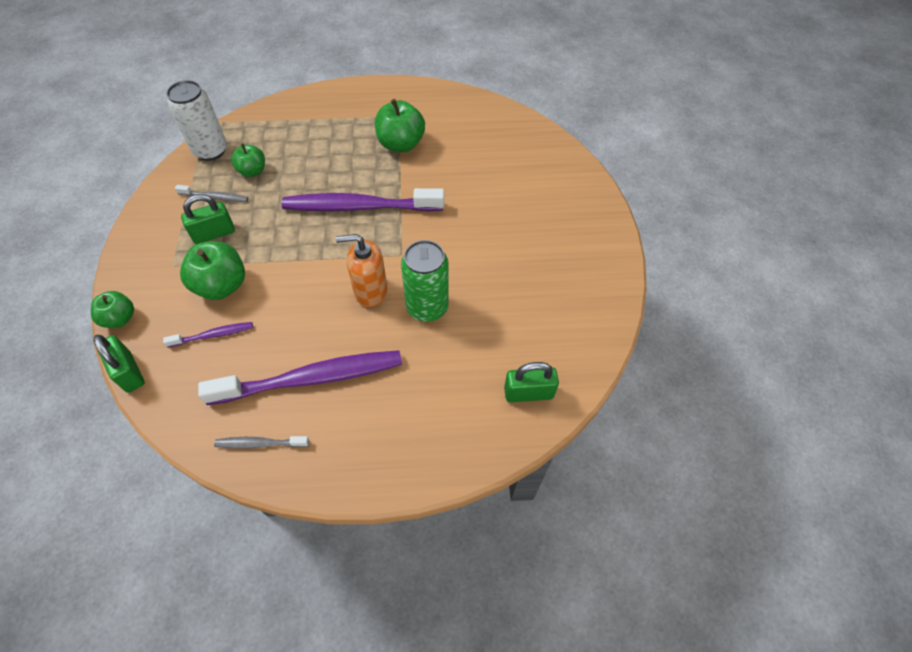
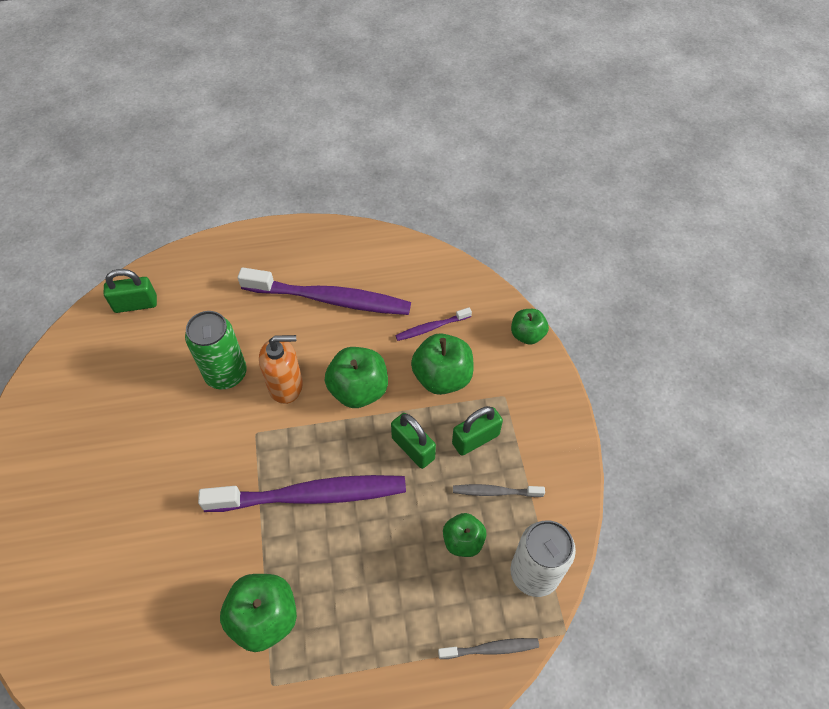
camera: 175 degrees right, 0 degrees up
(129, 372) = (493, 290): green padlock -> green padlock (413, 448)
(260, 444) = (361, 249): grey toothbrush -> grey toothbrush (491, 649)
(303, 281) = (358, 390): none -> green apple
(311, 378) = (330, 299): purple toothbrush -> purple toothbrush turned 150 degrees counterclockwise

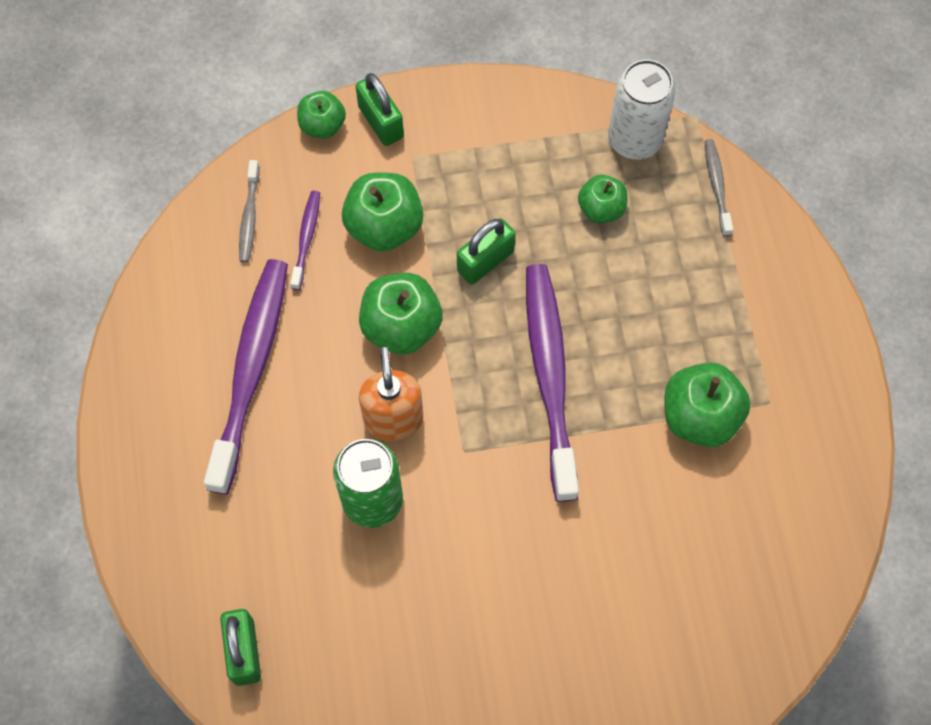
camera: 90 degrees left, 10 degrees up
(431, 327) = (306, 238): purple toothbrush -> purple toothbrush turned 150 degrees counterclockwise
(475, 439) = (472, 191): green padlock -> green padlock (381, 122)
(495, 492) = (541, 173): grey toothbrush -> grey toothbrush (249, 216)

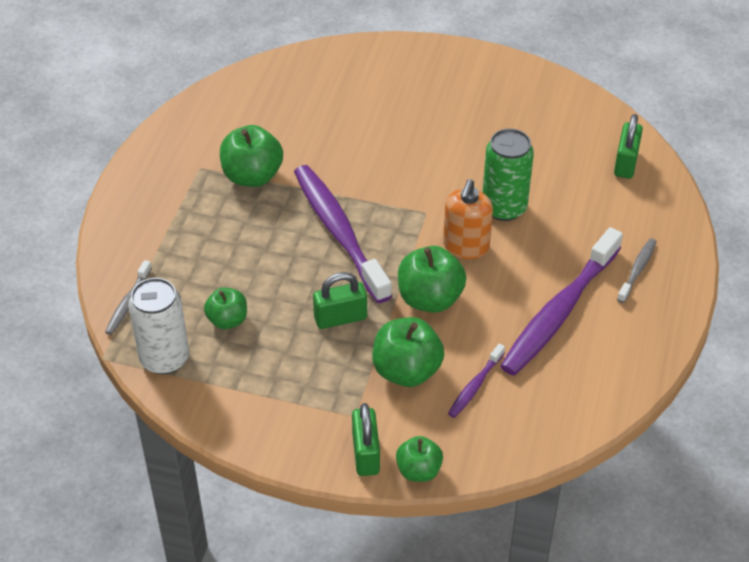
camera: 155 degrees left, 20 degrees down
(249, 216) = (516, 420): grey toothbrush -> grey toothbrush (637, 270)
(549, 376) = (339, 232): purple toothbrush -> purple toothbrush turned 135 degrees clockwise

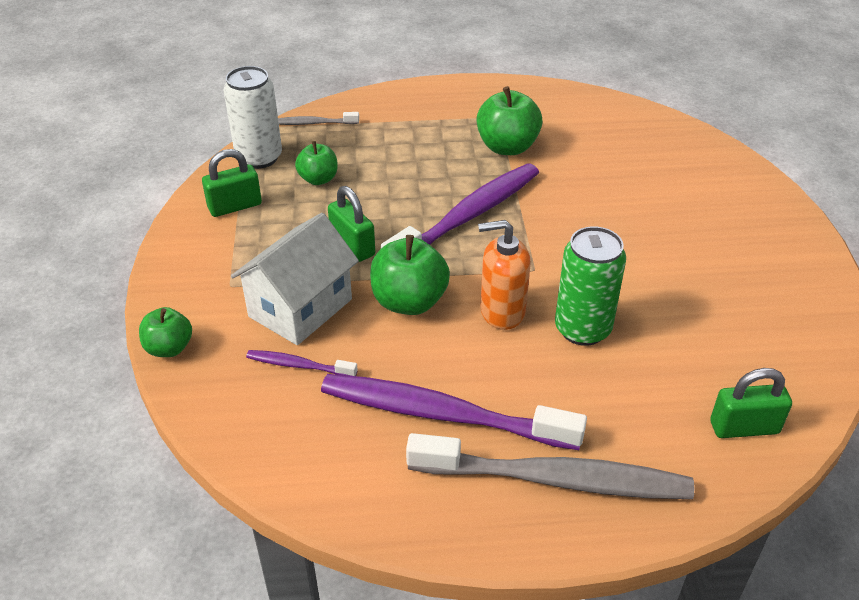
camera: 70 degrees right, 5 degrees down
(365, 454) = (182, 305): green padlock -> green padlock (235, 206)
(406, 371) = (300, 308): green apple -> white house
(637, 270) = (555, 479): grey toothbrush -> grey toothbrush, size x2.21

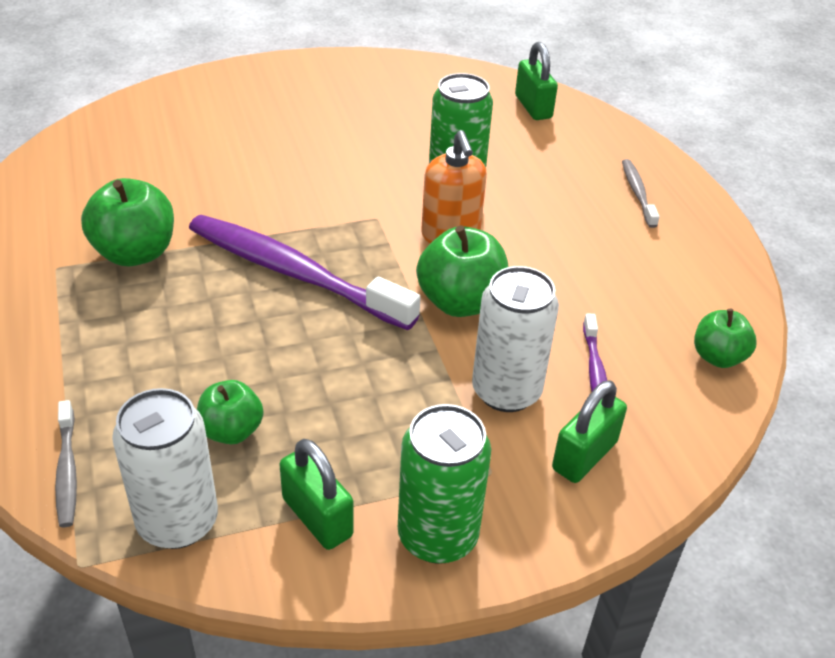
camera: 105 degrees left, 0 degrees up
(169, 348) = (627, 502): green apple -> green apple (718, 357)
(194, 252) = (437, 536): none -> green can
(300, 308) = (506, 391): white house -> white can
(352, 246) = (376, 366): green padlock -> green padlock (584, 456)
(442, 414) = (605, 260): purple toothbrush -> none
(555, 479) = (637, 193): grey toothbrush -> grey toothbrush, size x0.45

